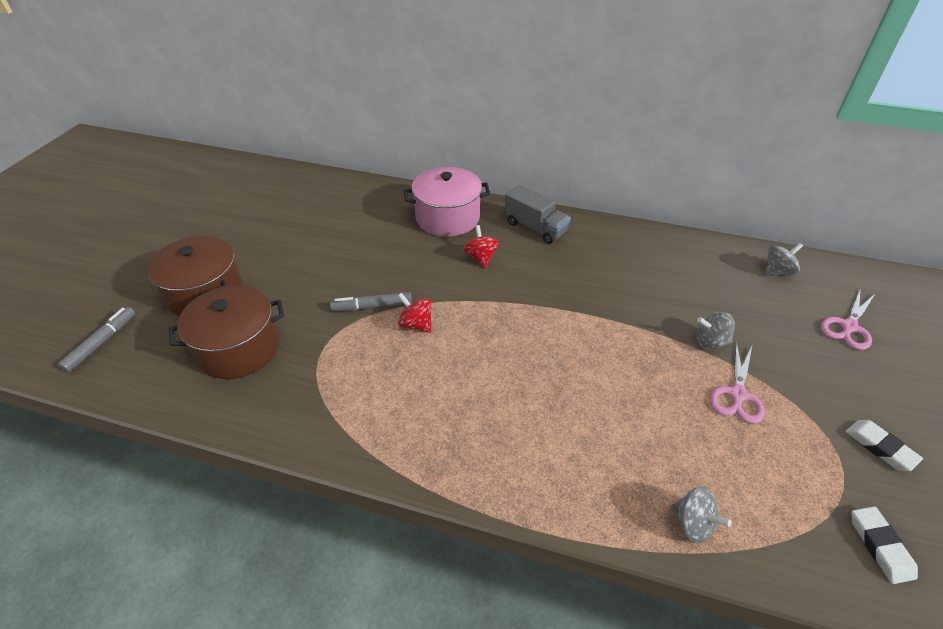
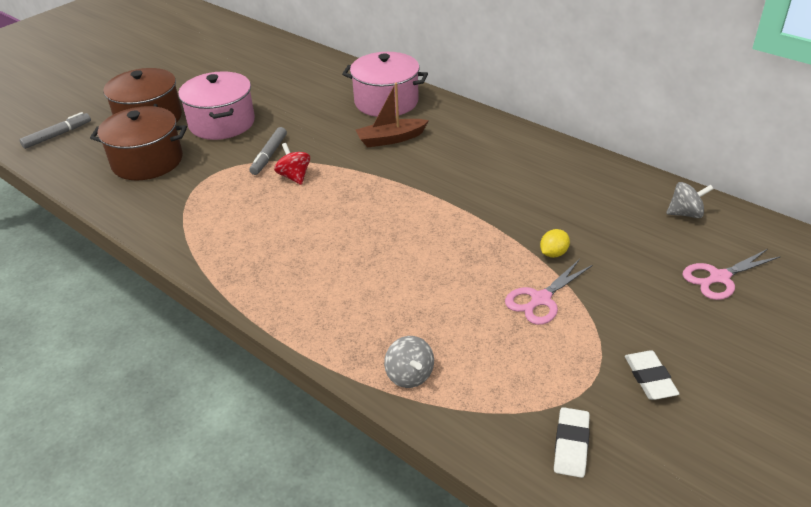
camera: 25 degrees right, 5 degrees down
(294, 280) = (222, 123): none -> pink pot
(372, 306) = (269, 155): grey marker -> grey marker turned 90 degrees counterclockwise
(481, 258) = (391, 139): red spinning top -> brown boat
(535, 227) = (462, 125): grey truck -> none
(710, 342) = (553, 253): grey spinning top -> yellow lemon

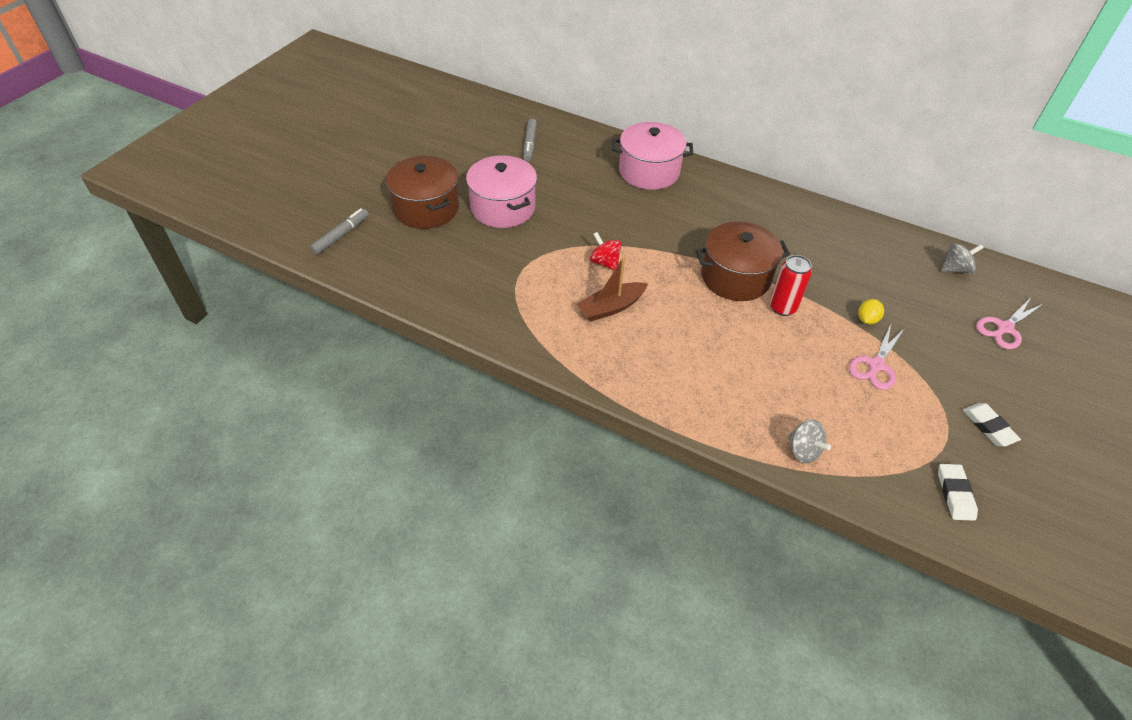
camera: 15 degrees left, 10 degrees up
(147, 161) = (452, 258): brown pot -> brown pot (735, 277)
(269, 155) = (568, 241): grey marker -> grey marker (529, 144)
(391, 139) = (673, 213): brown boat -> brown boat (611, 307)
(462, 233) = (782, 307): none -> red can

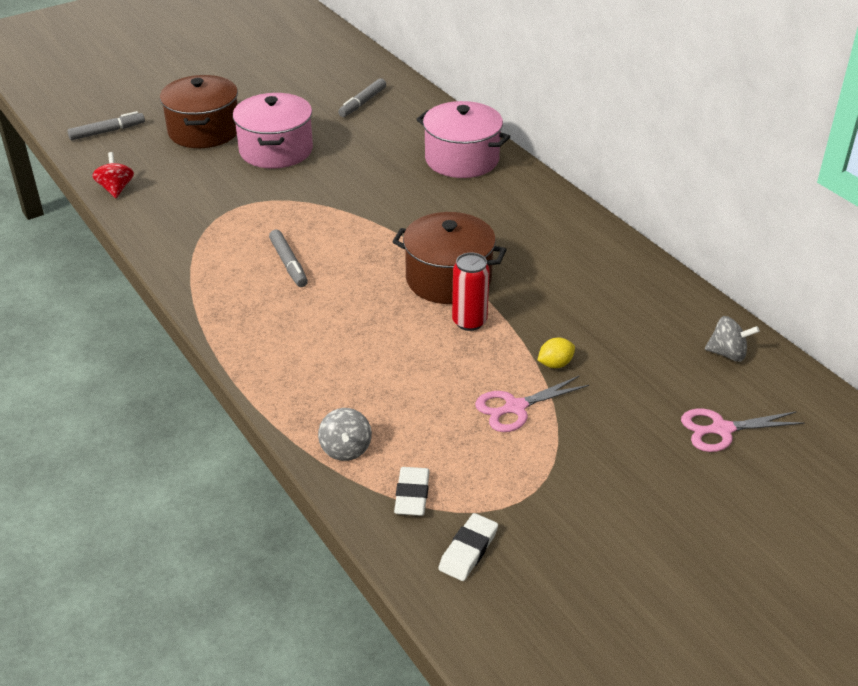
camera: 30 degrees right, 10 degrees down
(604, 262) = (325, 224): red spinning top -> red spinning top (116, 189)
(611, 307) = (288, 264): brown boat -> grey marker
(988, 427) = (584, 510): white eraser -> white eraser (412, 495)

